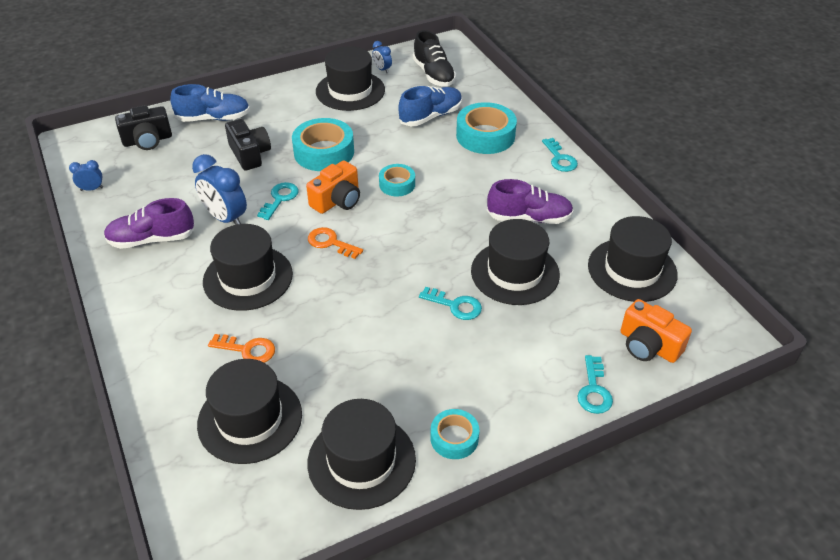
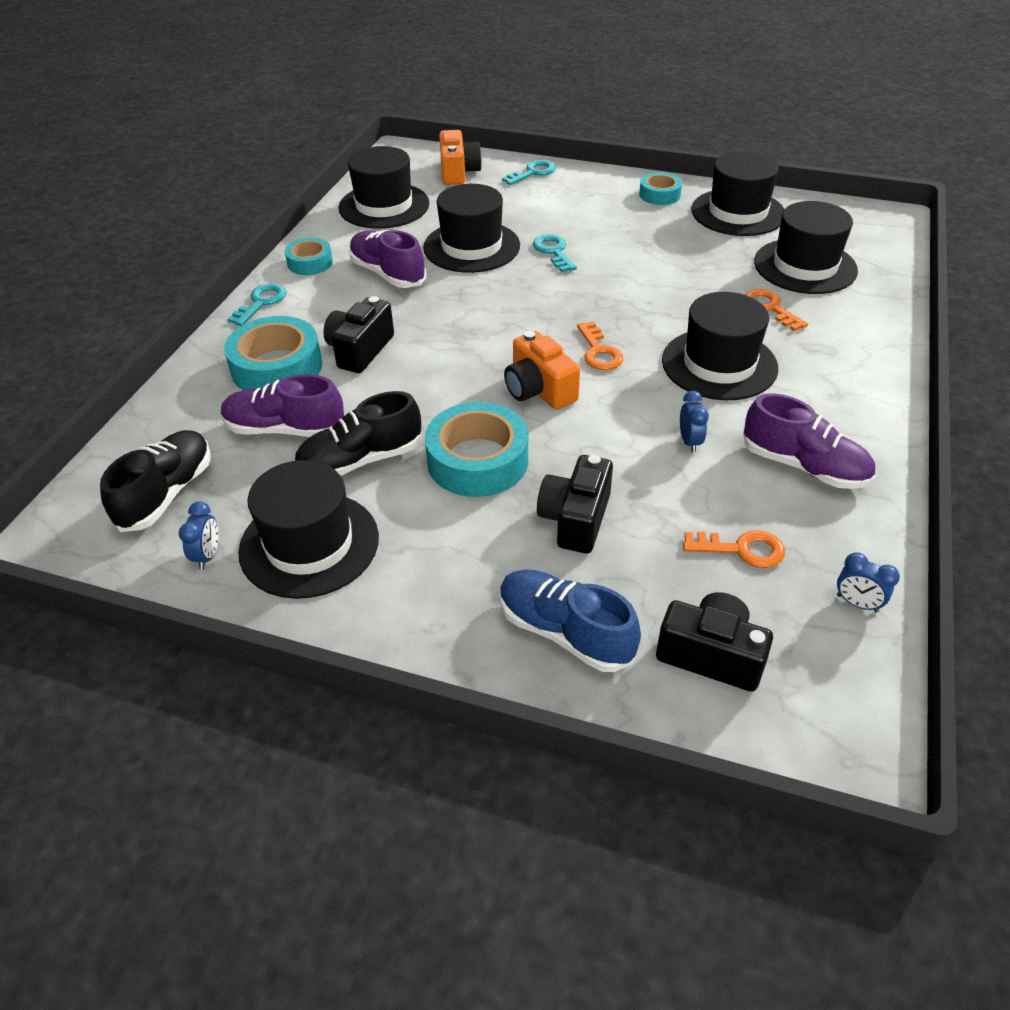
camera: 135 degrees left, 0 degrees up
(160, 183) = (741, 549): none -> orange key
(226, 218) = (689, 442): blue clock -> blue clock, size x0.51
(280, 199) = (601, 429): turquoise key -> none
(337, 200) = (539, 390): orange camera -> orange camera turned 120 degrees counterclockwise
(377, 124) = (360, 460): none -> black shoe
(397, 184) = (453, 370): turquoise tape -> turquoise tape (310, 263)
(431, 116) = (285, 429): blue shoe -> purple shoe
(461, 166) = (360, 350): none -> black camera

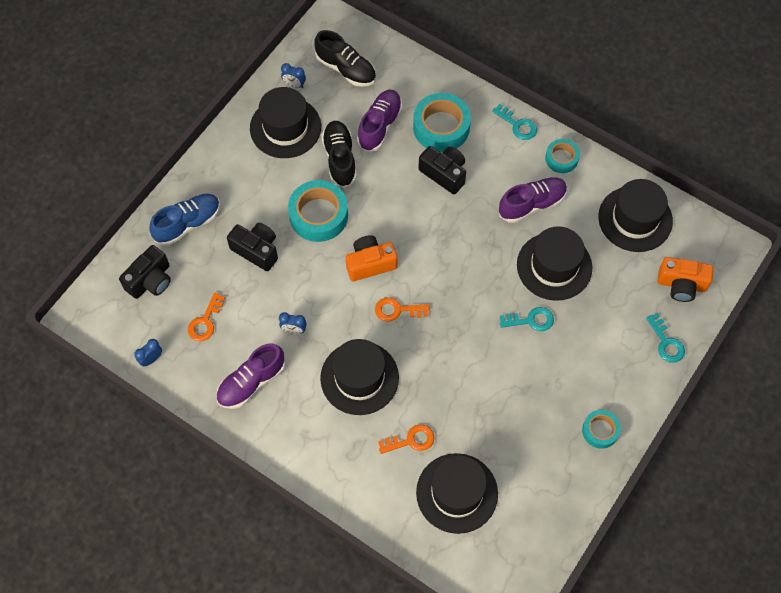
camera: 105 degrees right, 20 degrees up
(738, 212) = (553, 481): black hat -> none

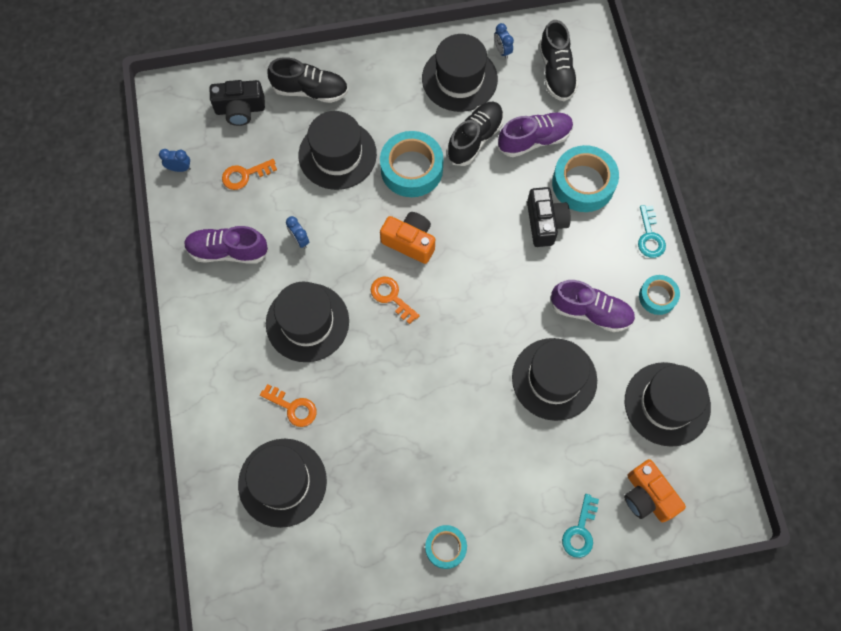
camera: 45 degrees right, 5 degrees up
(188, 224) = (310, 90): blue shoe -> black shoe
(256, 250) = (337, 155): black camera -> black hat
(531, 320) = (487, 404): turquoise key -> none

